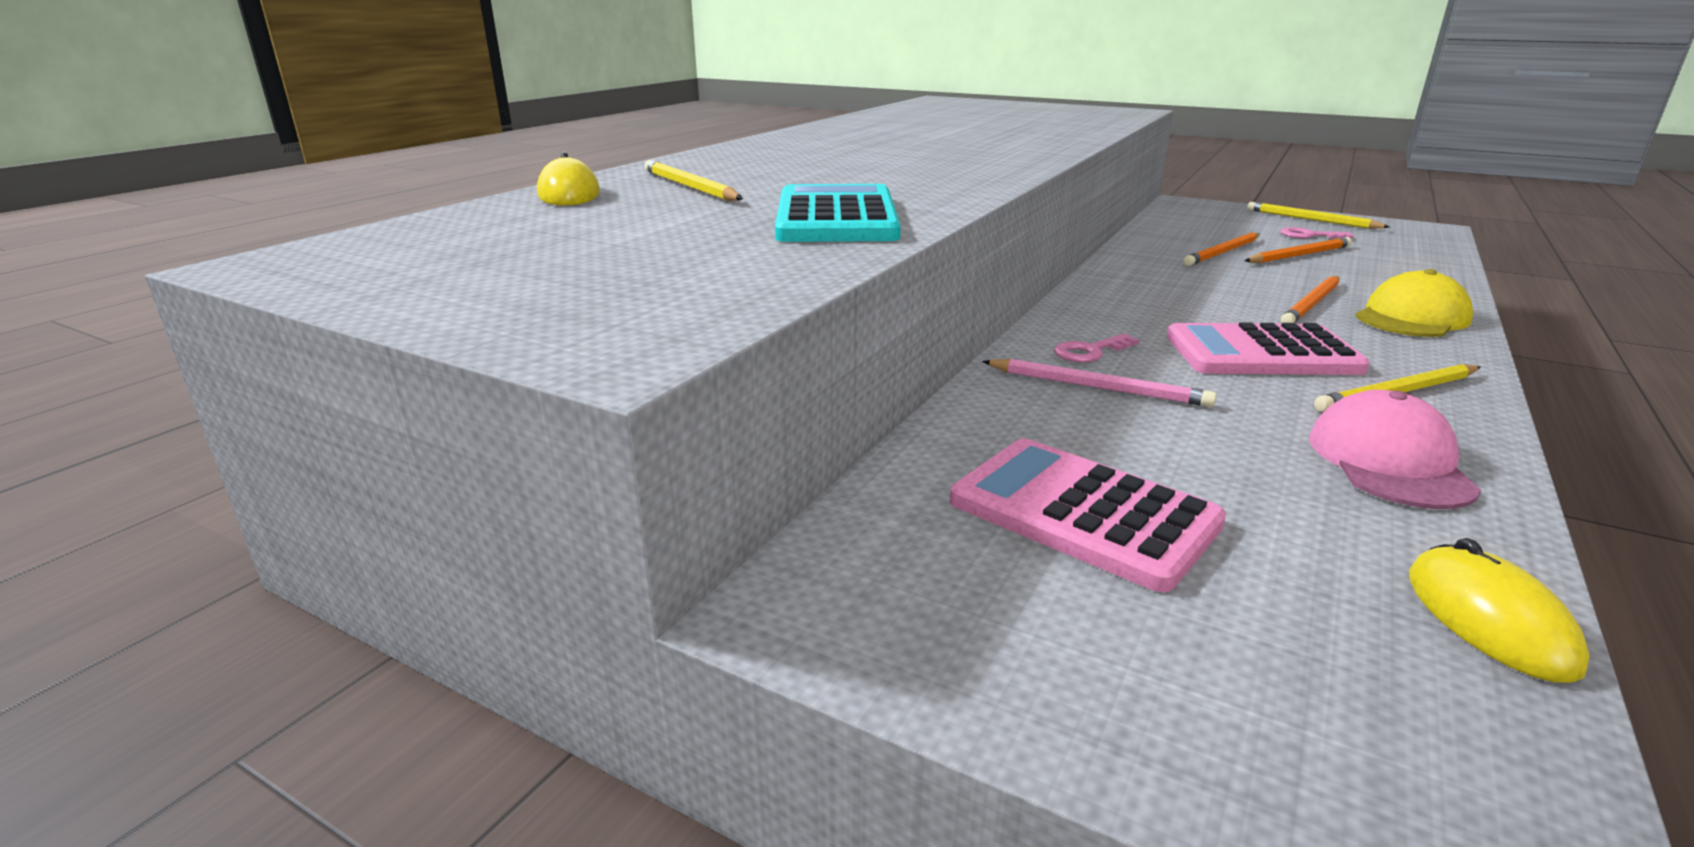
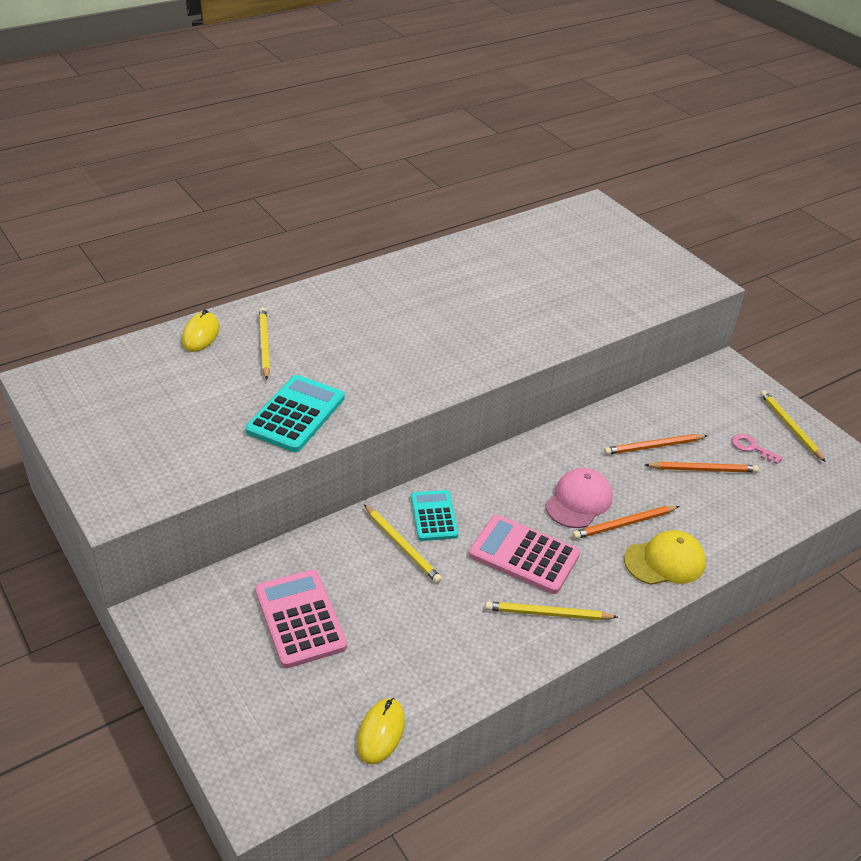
camera: 25 degrees right, 15 degrees up
(1090, 352) = (433, 516): pink key -> turquoise calculator
(1098, 387) = (402, 546): pink pencil -> yellow pencil
(1389, 461) = (468, 651): pink cap -> pink cap (578, 501)

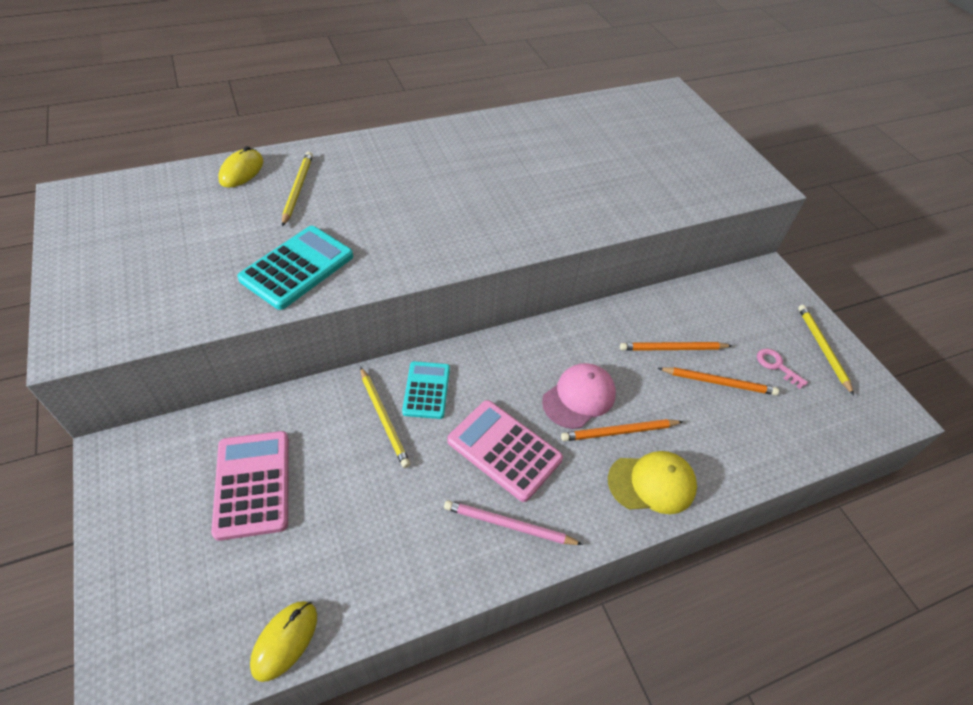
camera: 10 degrees right, 10 degrees up
(547, 614) = (508, 525): yellow pencil -> pink pencil

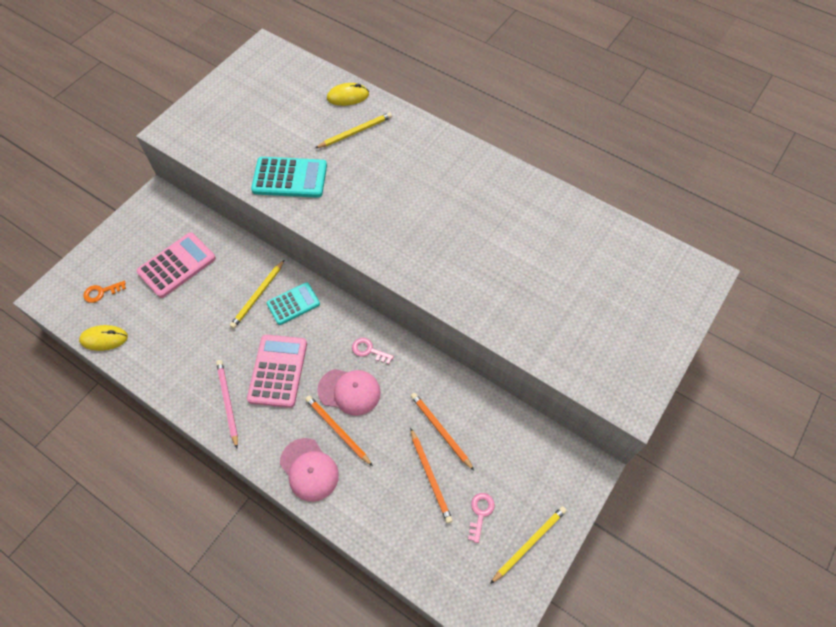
camera: 60 degrees right, 10 degrees up
(199, 607) = (101, 292): none -> orange key
(541, 356) = (368, 350): none -> pink key
(652, 483) = (309, 469): yellow cap -> pink cap

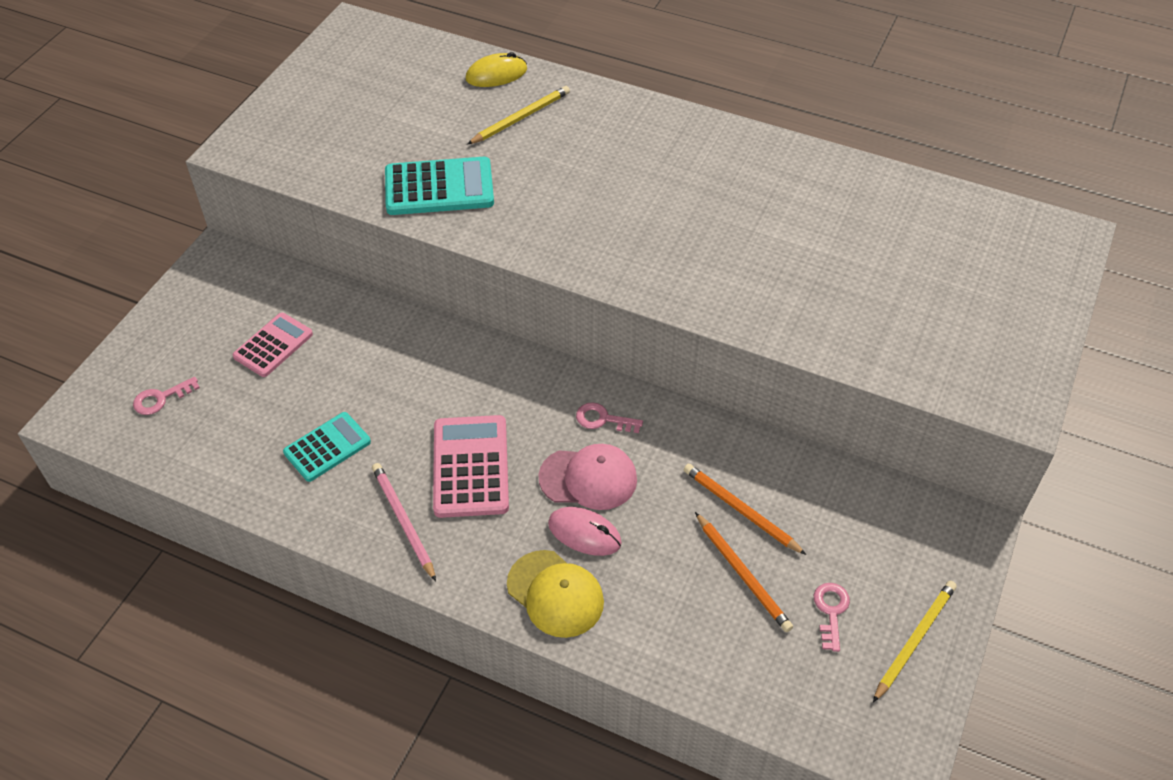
camera: 10 degrees left, 10 degrees down
(101, 292) = (161, 398): orange key -> pink key
(104, 339) = (182, 462): yellow mouse -> none
(177, 265) = (273, 345): pink calculator -> pink calculator, size x0.67
(258, 295) = (412, 369): yellow pencil -> none
(293, 304) = (470, 373): turquoise calculator -> turquoise calculator (327, 447)
(309, 469) = (555, 594): pink cap -> yellow cap
(337, 430) = (584, 533): orange pencil -> pink mouse

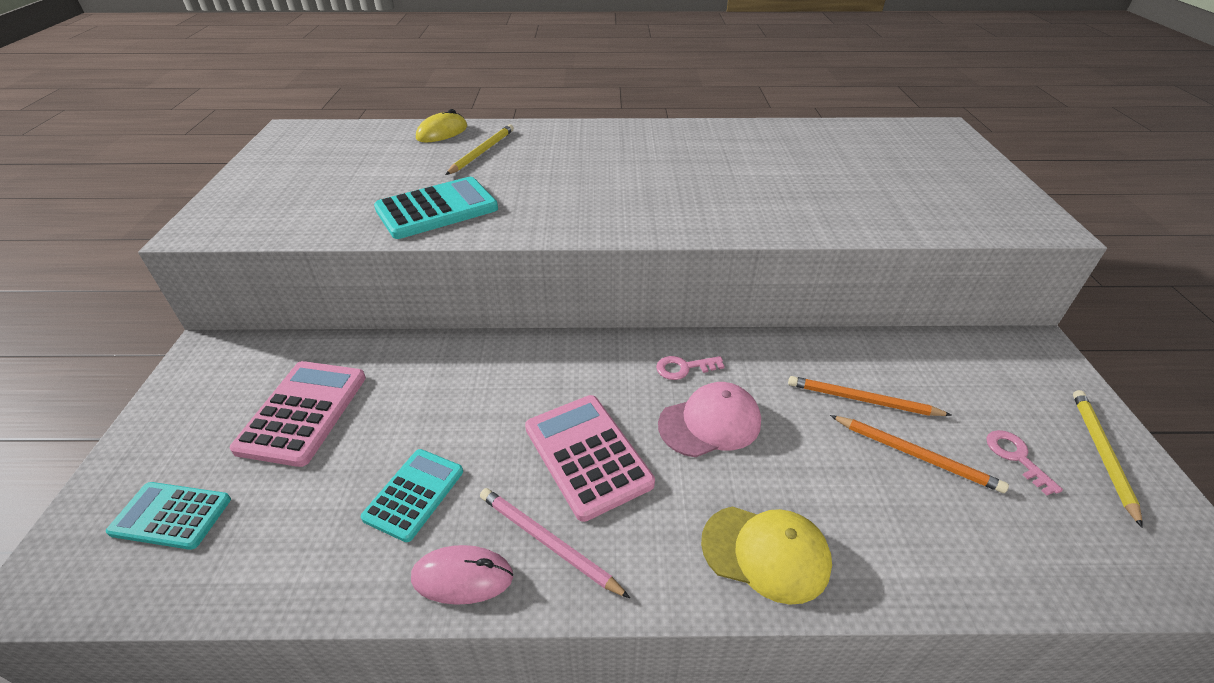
camera: 25 degrees left, 10 degrees down
(161, 398) = (171, 516): pink key -> turquoise calculator
(273, 345) = (303, 412): pink calculator -> pink calculator, size x1.50
(584, 533) = (746, 476): pink mouse -> pink mouse (462, 577)

